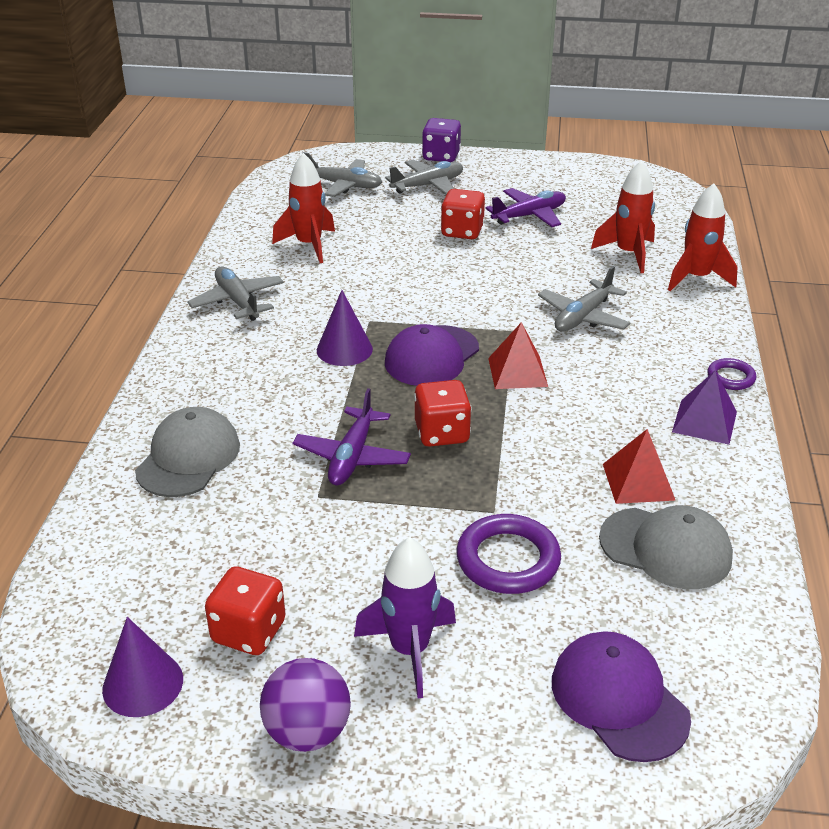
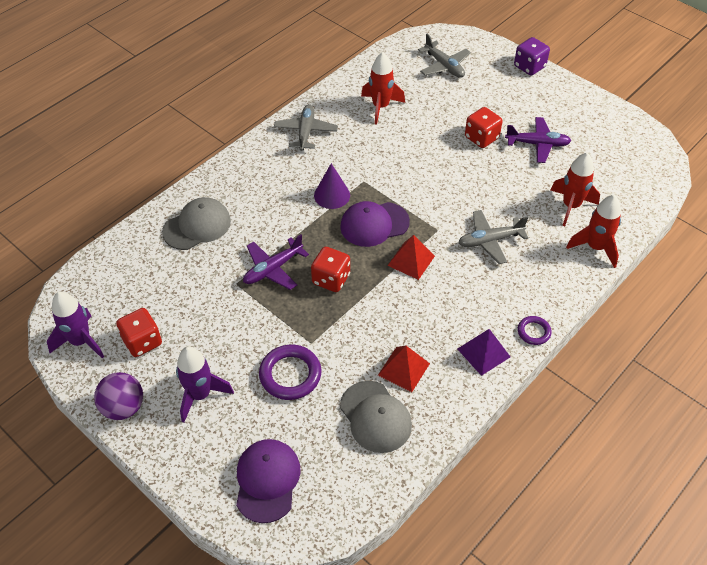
camera: 35 degrees right, 15 degrees up
(143, 684) = (80, 341): purple cone -> purple rocket
(428, 185) = (497, 89): grey plane -> none

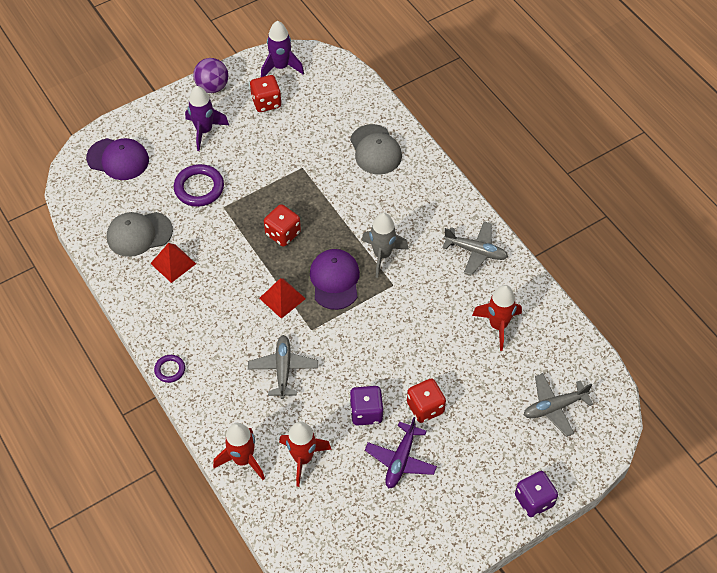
camera: 105 degrees right, 5 degrees up
(273, 269) = (309, 195): purple plane -> none
(332, 195) = (382, 255): purple cone -> grey rocket
(483, 352) = (165, 324): purple pyramid -> none
(505, 174) = (366, 412): none -> purple dice

